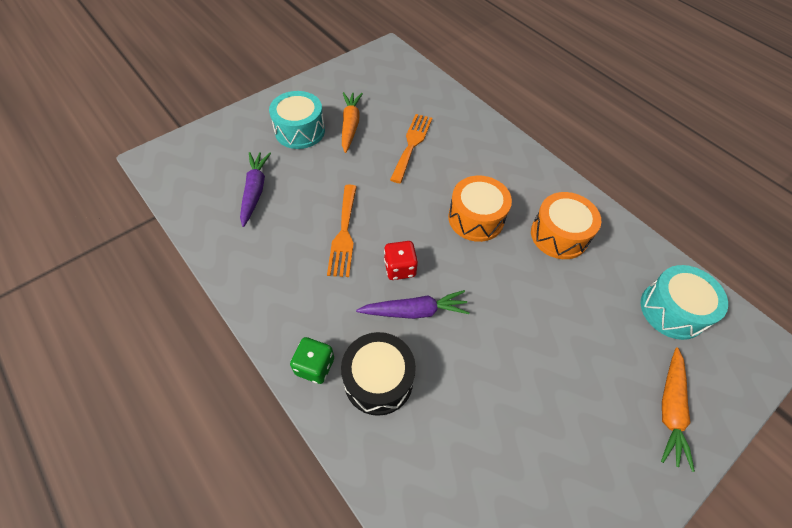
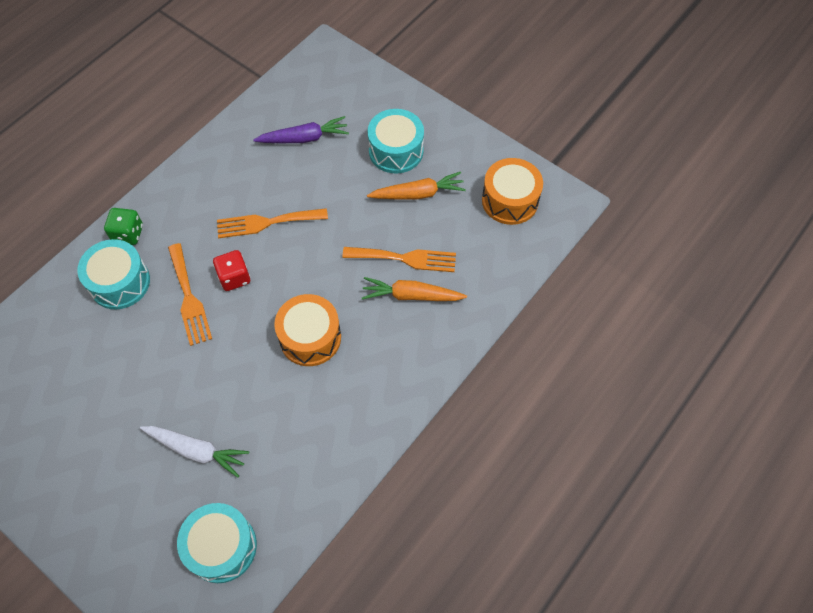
camera: 80 degrees right, 5 degrees up
(378, 380) = (120, 282): black drum -> turquoise drum
(414, 311) = (189, 298): purple carrot -> orange fork
(559, 235) = (303, 425): orange drum -> orange drum (510, 200)
(582, 321) = (196, 450): none -> white carrot
(670, 409) = (110, 534): orange carrot -> orange carrot (411, 295)

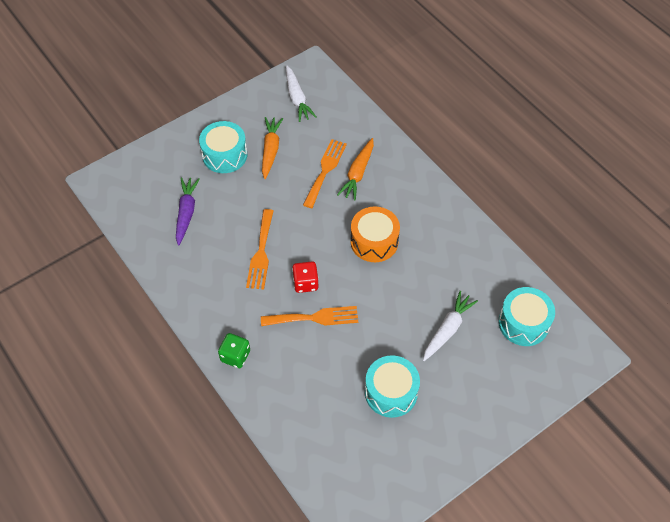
camera: 75 degrees left, 5 degrees down
(120, 282) = (283, 367): turquoise drum -> turquoise drum (391, 392)
(510, 200) = (297, 98): orange drum -> white carrot

